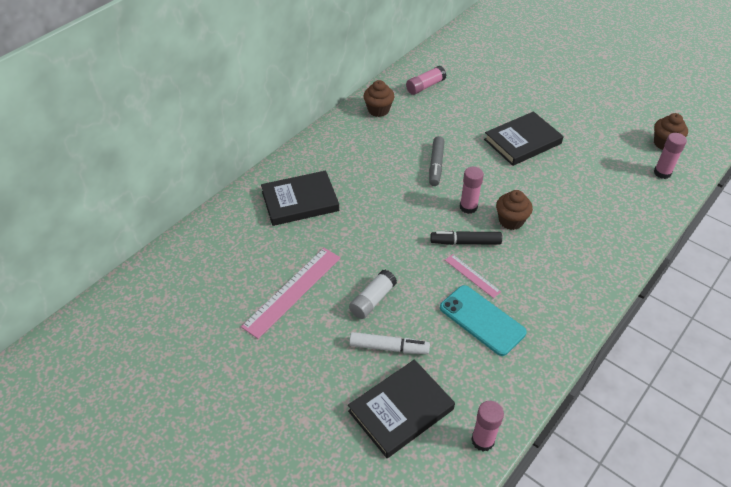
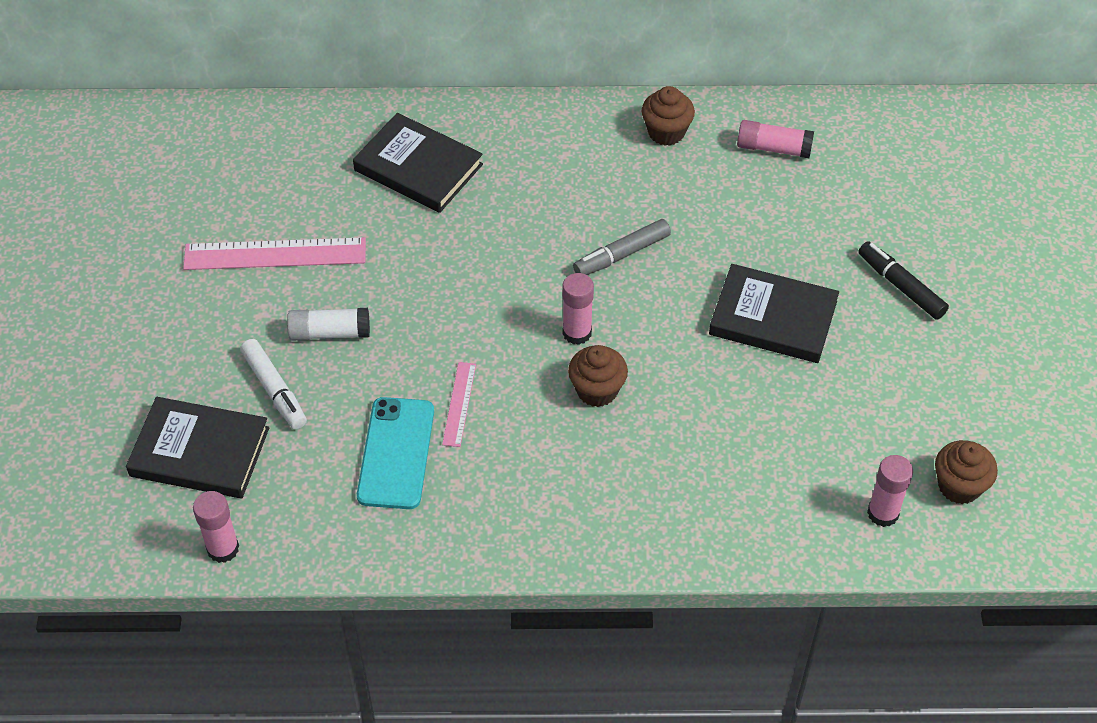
camera: 50 degrees right, 5 degrees up
(465, 242) = (510, 365): black marker -> black marker (901, 286)

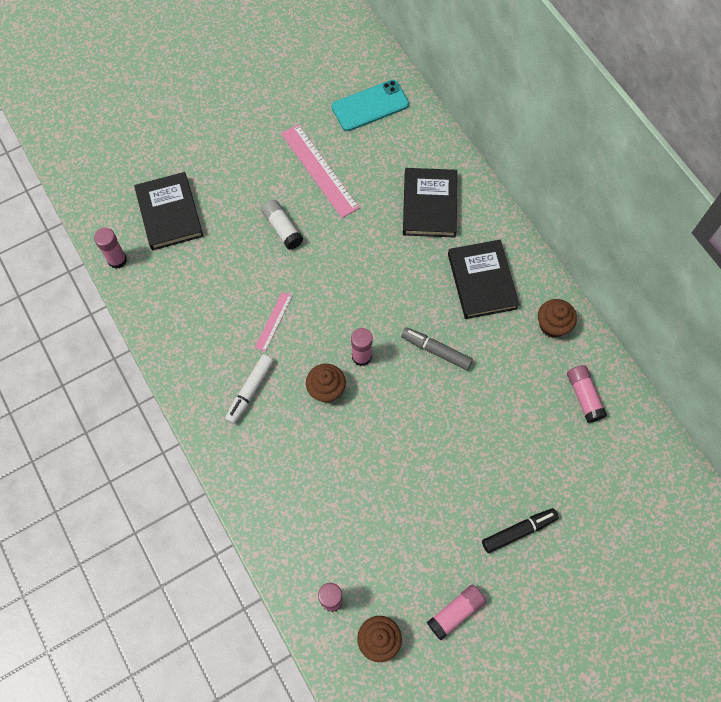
camera: 60 degrees right, 15 degrees up
(274, 390) = (229, 224): white marker -> white marker (250, 391)
(396, 453) = (222, 308): turquoise phone -> turquoise phone (370, 106)
(459, 404) = (273, 321): pink ruler -> pink ruler turned 45 degrees counterclockwise
(773, 318) = (442, 463): black book -> black book (482, 281)
(901, 286) = (519, 531): black marker -> black marker turned 45 degrees clockwise
(966, 393) = (455, 612): none -> pink glue stick

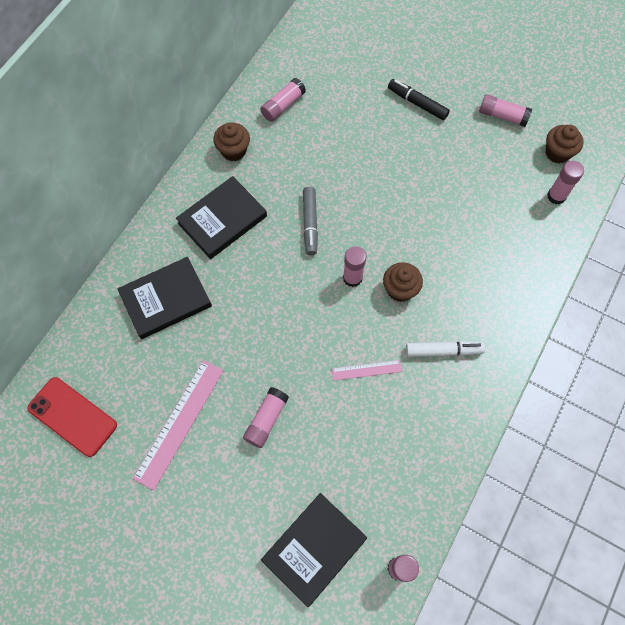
camera: 120 degrees left, 0 degrees up
(282, 229) = (266, 419): white glue stick -> pink glue stick
(370, 106) = (72, 416): turquoise phone -> red phone

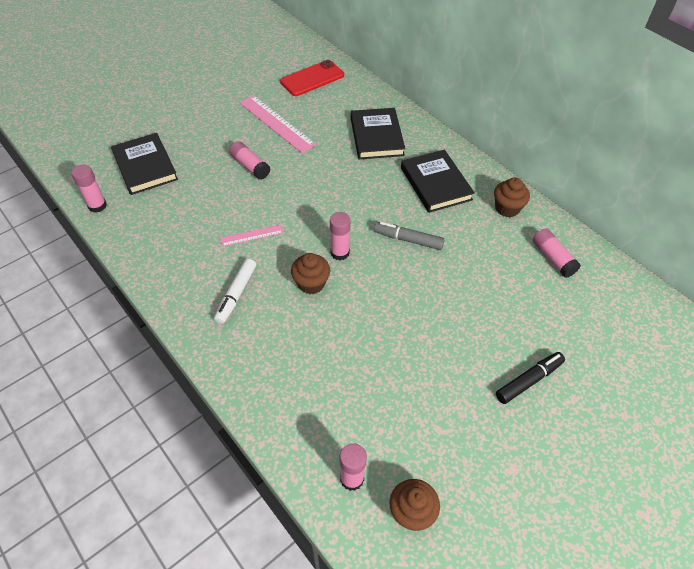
camera: 110 degrees right, 15 degrees down
(366, 370) = (252, 235): pink ruler -> pink ruler turned 60 degrees clockwise
(502, 116) = (487, 469): pink glue stick -> none

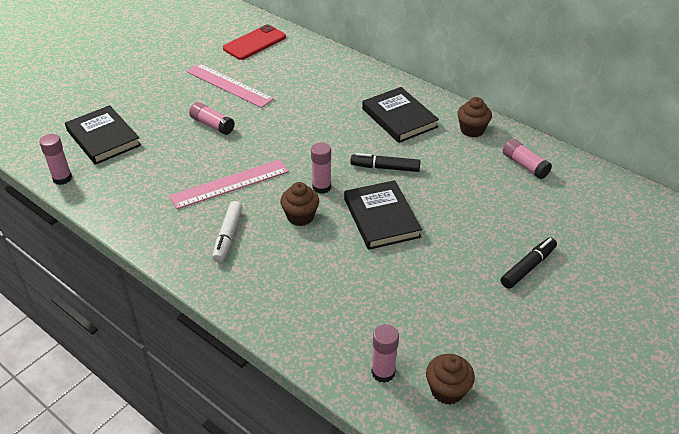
camera: 10 degrees left, 10 degrees down
(252, 235) = (230, 184): pink ruler -> pink ruler, size x1.90
(376, 136) = (331, 85): black book -> black book (381, 218)
(408, 240) = (385, 168): grey marker -> black marker

